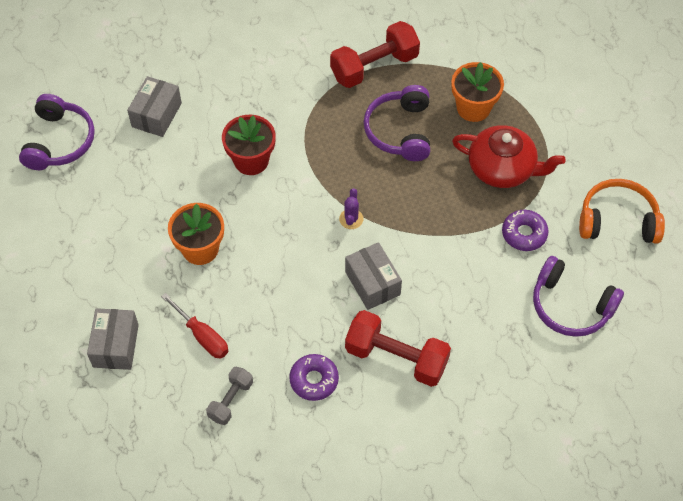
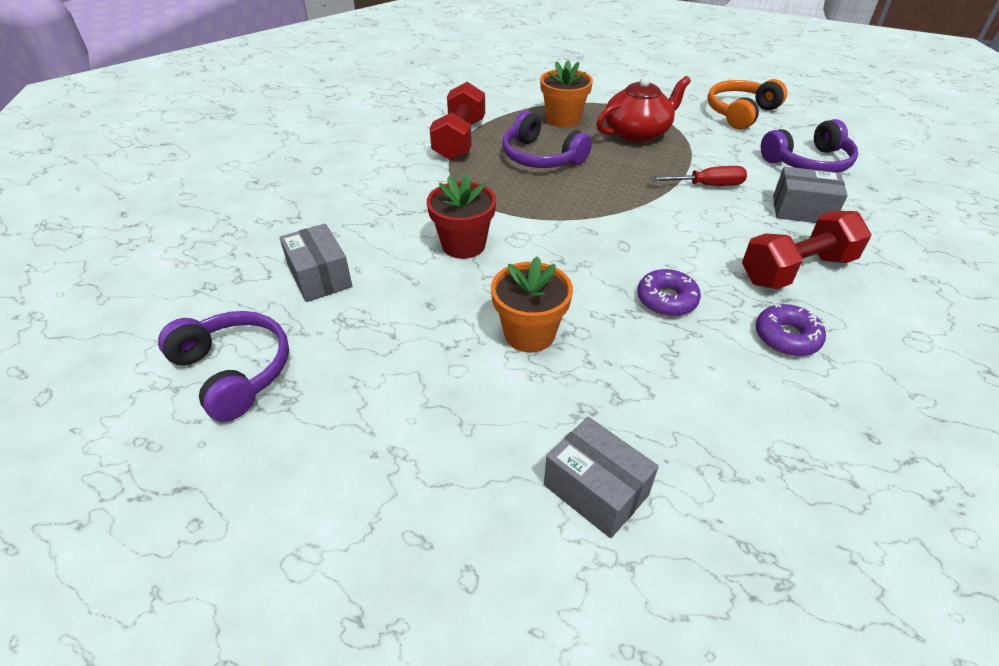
camera: 50 degrees left, 15 degrees down
(202, 336) = (652, 395): red screwdriver -> red screwdriver (707, 185)
(231, 400) = (770, 419): grey dumbbell -> none
(351, 219) = (604, 221): purple cactus -> none
(372, 283) = (692, 243): grey box -> grey box (802, 210)
(524, 234) = (713, 151): purple donut -> purple donut (666, 299)

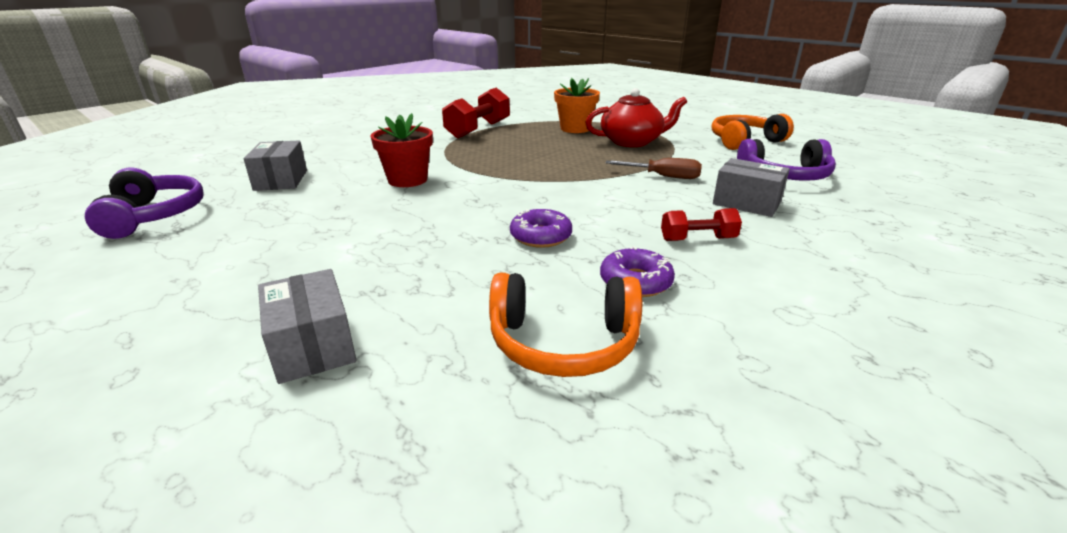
camera: 20 degrees right, 15 degrees down
(529, 334) = (392, 235): orange flower pot -> none
(541, 157) = (531, 145): purple headphones -> none
(707, 185) = (663, 176): red screwdriver -> brown screwdriver
(785, 421) = (563, 342): none -> orange headphones
(796, 270) = (697, 239): red dumbbell -> red dumbbell, size x0.56

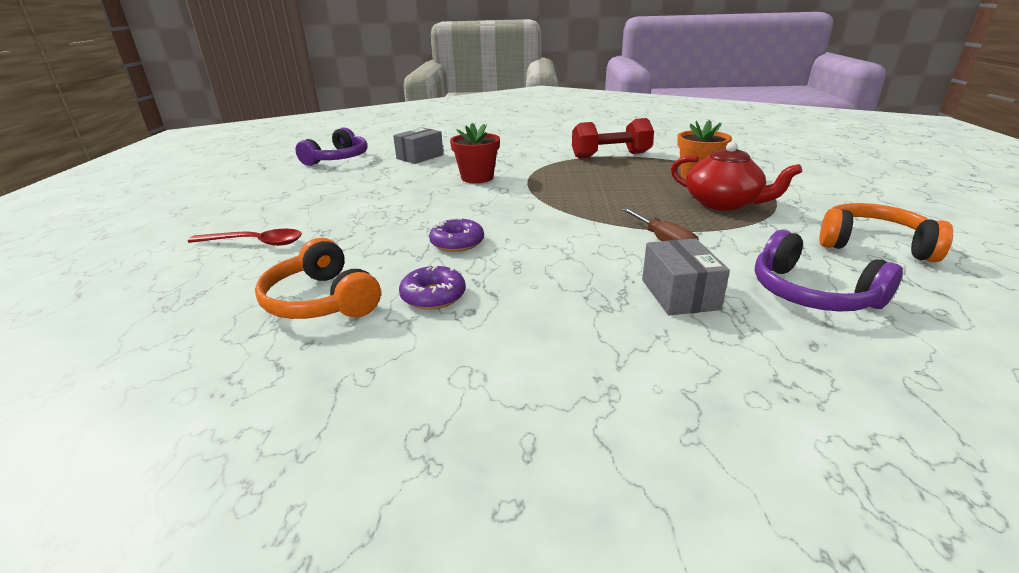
camera: 50 degrees right, 0 degrees up
(313, 345) = (255, 243): grey box -> red spoon
(697, 239) = (549, 296): red dumbbell -> none

